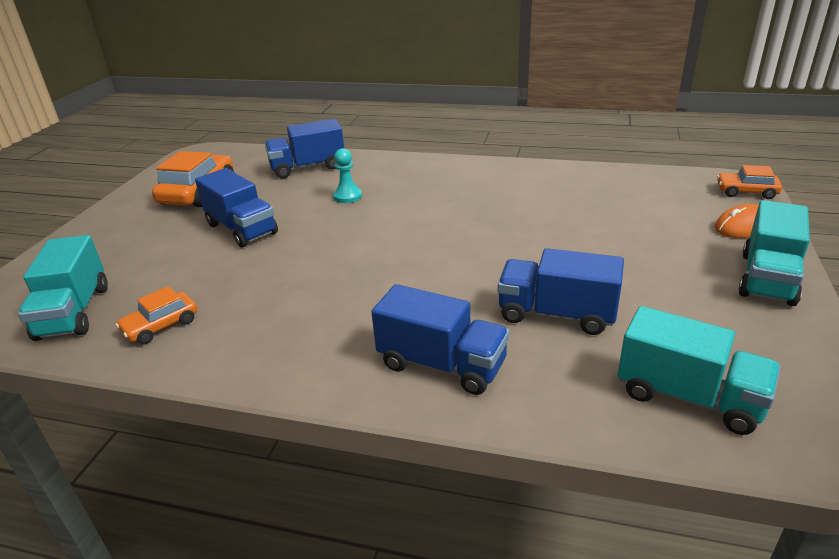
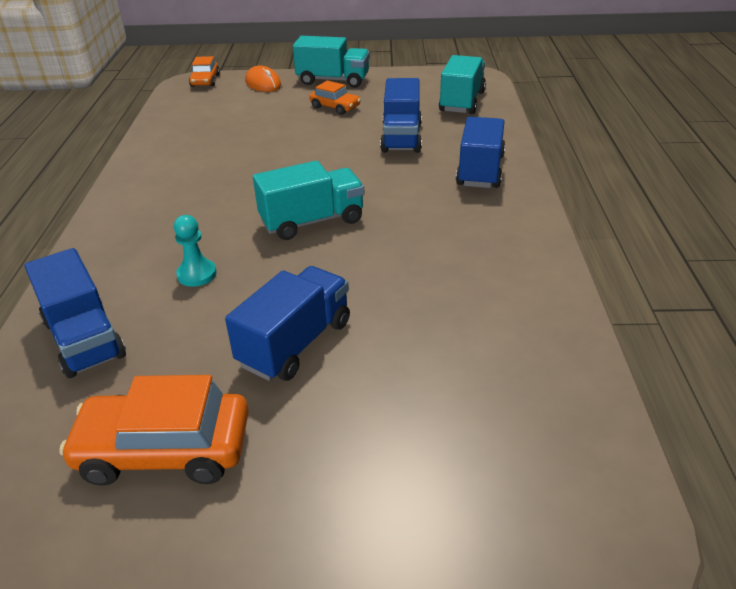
camera: 105 degrees left, 5 degrees up
(74, 312) = (537, 422): turquoise truck -> turquoise truck (312, 221)
(161, 326) = (518, 329): orange car -> orange car (335, 107)

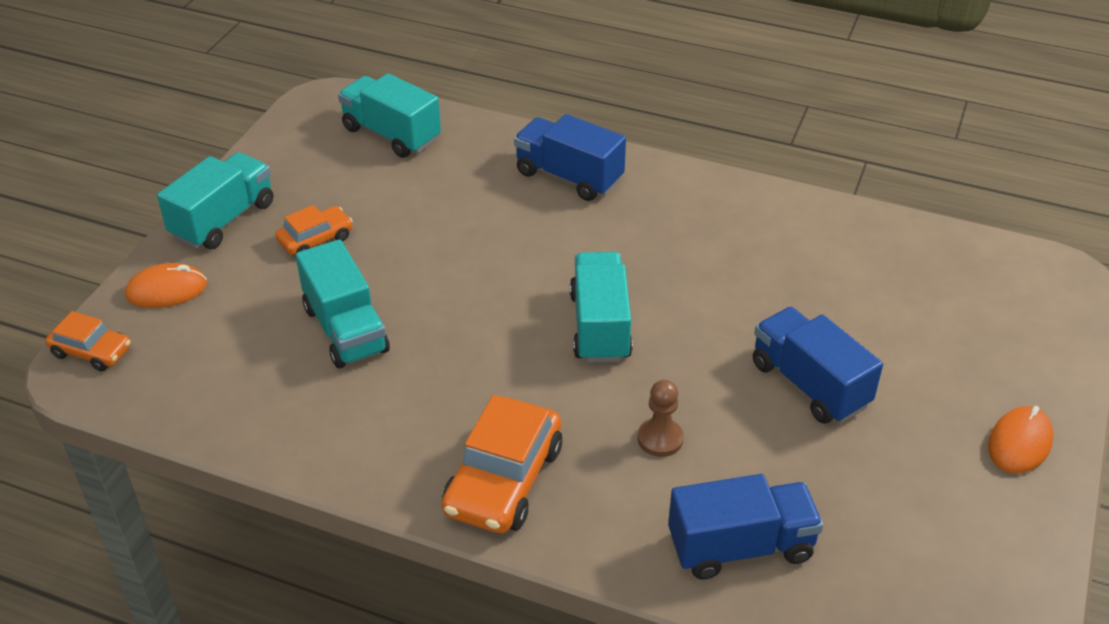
camera: 70 degrees left, 5 degrees up
(164, 450) = (923, 496): orange car -> orange car (503, 480)
(197, 274) = (660, 439): turquoise pawn -> brown pawn
(257, 135) = (345, 329): none -> turquoise truck
(269, 527) = (1019, 443): none -> orange mouse
(401, 138) = (450, 208): blue truck -> none

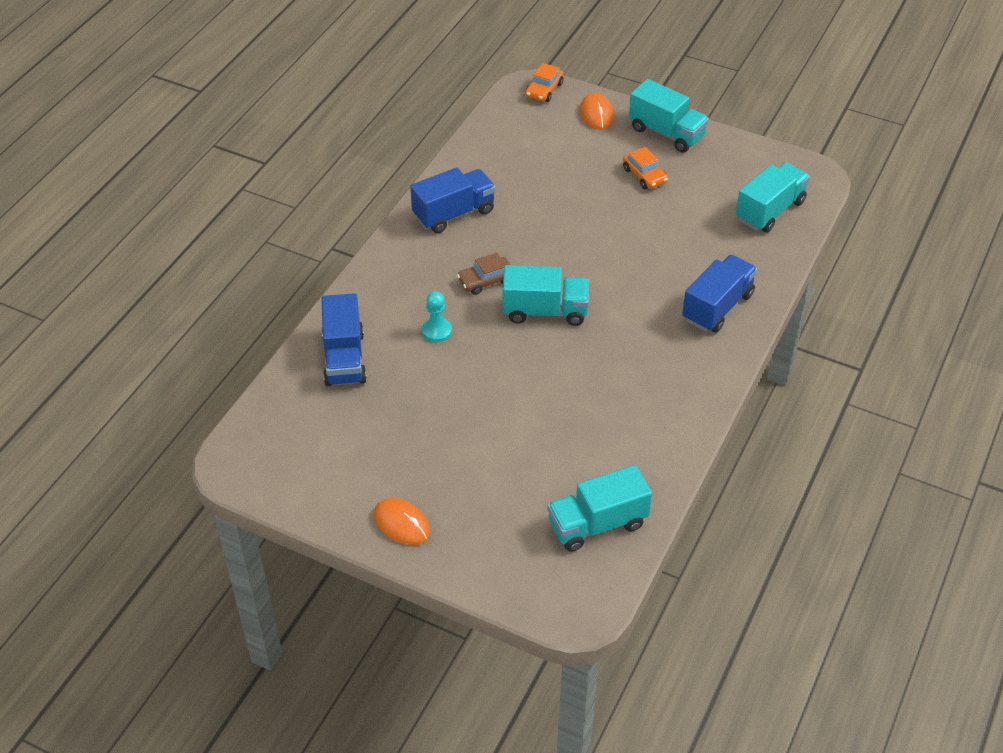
camera: 95 degrees right, 5 degrees up
(345, 329) = (553, 191): turquoise truck -> turquoise truck (597, 524)
(503, 480) = (415, 258): orange car -> none
(546, 392) = (486, 281): none -> brown car
(660, 439) = (437, 331): brown pawn -> turquoise pawn
(809, 384) = (475, 415): blue truck -> blue truck (454, 213)

